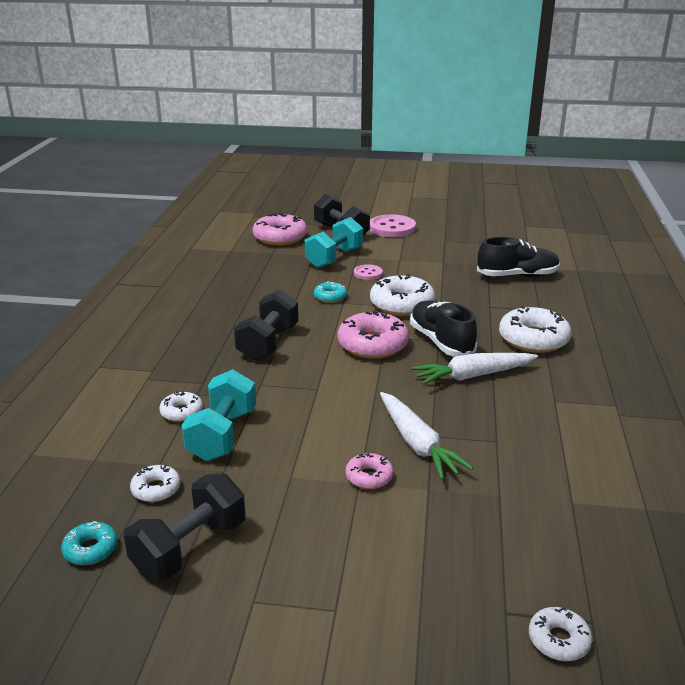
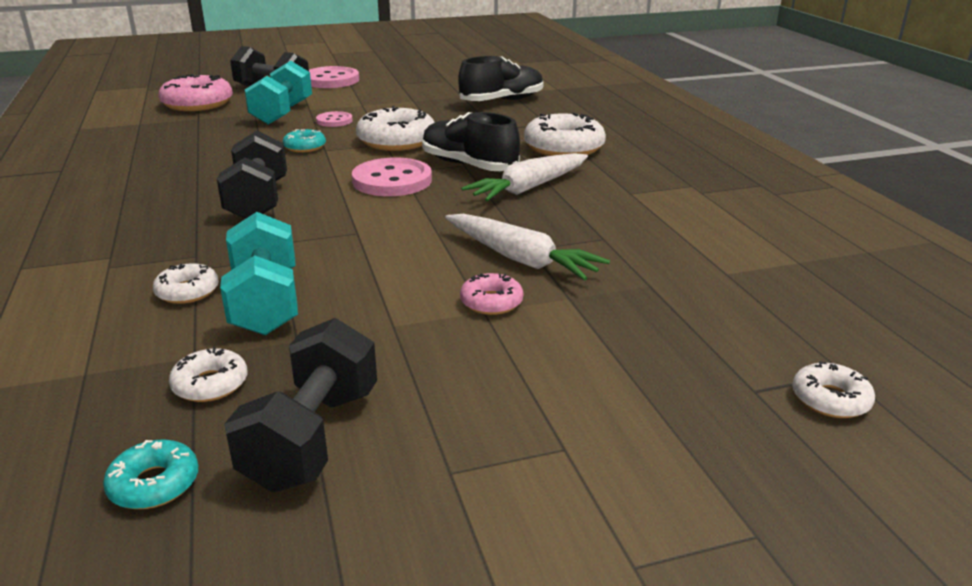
camera: 25 degrees left, 0 degrees up
(372, 344) = (392, 180): pink donut -> pink button

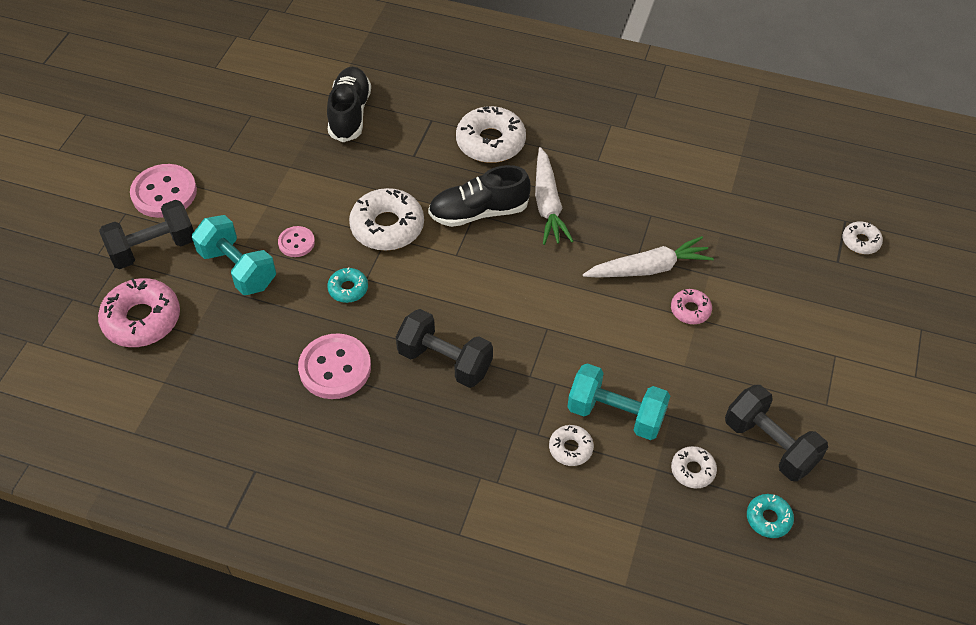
camera: 55 degrees left, 25 degrees up
(392, 180) = (470, 268): pink button -> pink button (335, 368)

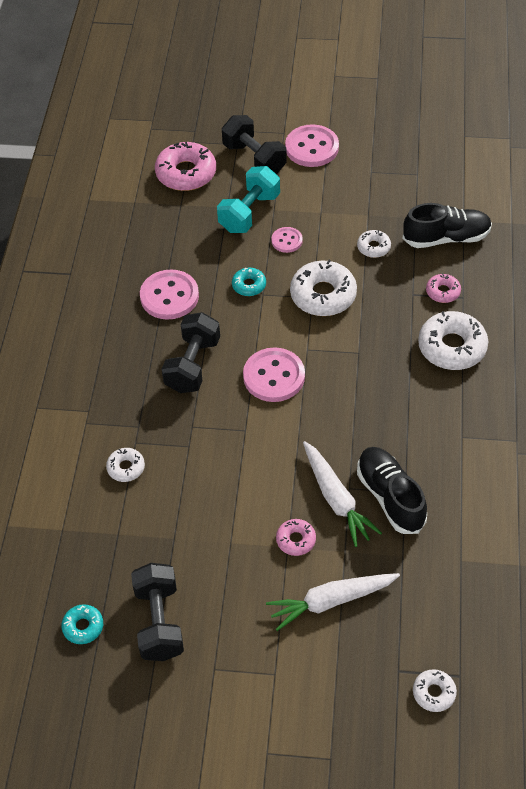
camera: 80 degrees right, 0 degrees up
(419, 132) = (443, 292): none -> pink donut
(479, 212) = (361, 355): black shoe -> black shoe (390, 497)
(483, 290) = (274, 376): none -> pink button
(548, 204) = (389, 406): white carrot -> white carrot (331, 601)
(615, 414) = (166, 495): turquoise dumbbell -> none
(692, 470) = (121, 562): white donut -> white donut (373, 247)
(769, 444) = (159, 622): black dumbbell -> black dumbbell turned 45 degrees counterclockwise

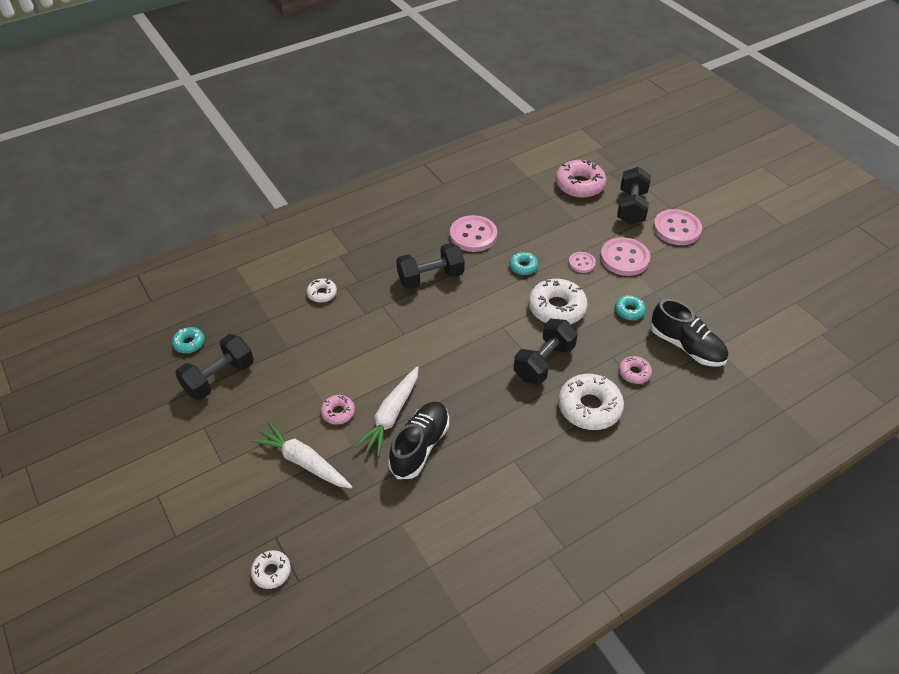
camera: 50 degrees right, 5 degrees down
(249, 213) = (583, 232): turquoise dumbbell -> none
(274, 376) = (461, 322): pink button -> pink button (624, 258)
(373, 247) = (629, 311): white donut -> turquoise donut
(376, 346) = (543, 362): none -> black dumbbell

